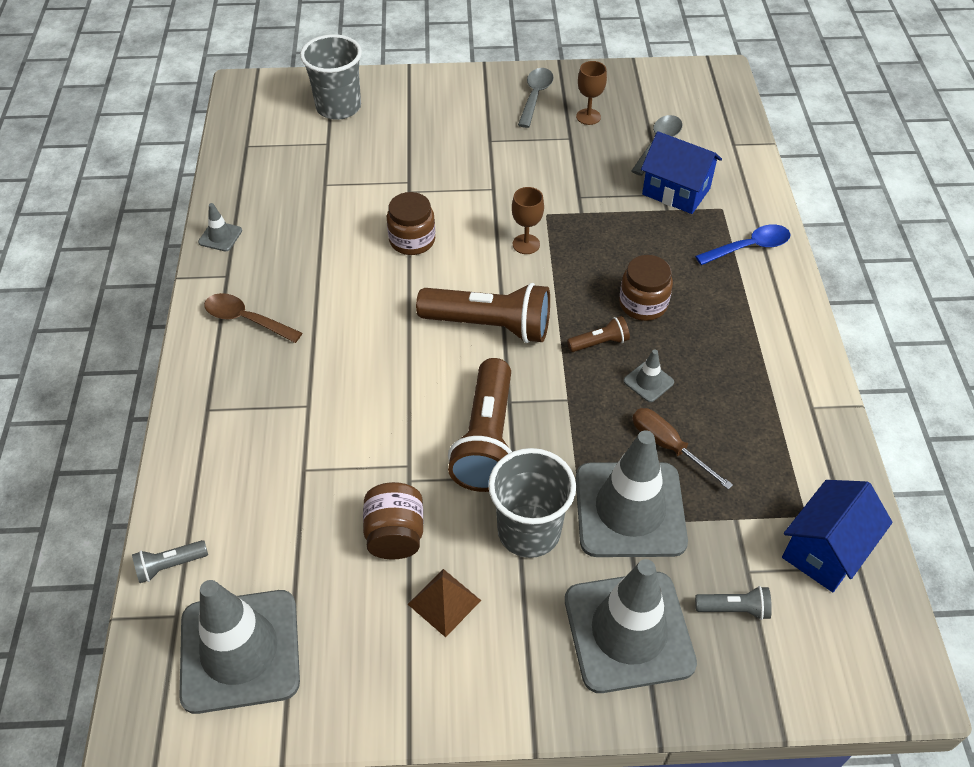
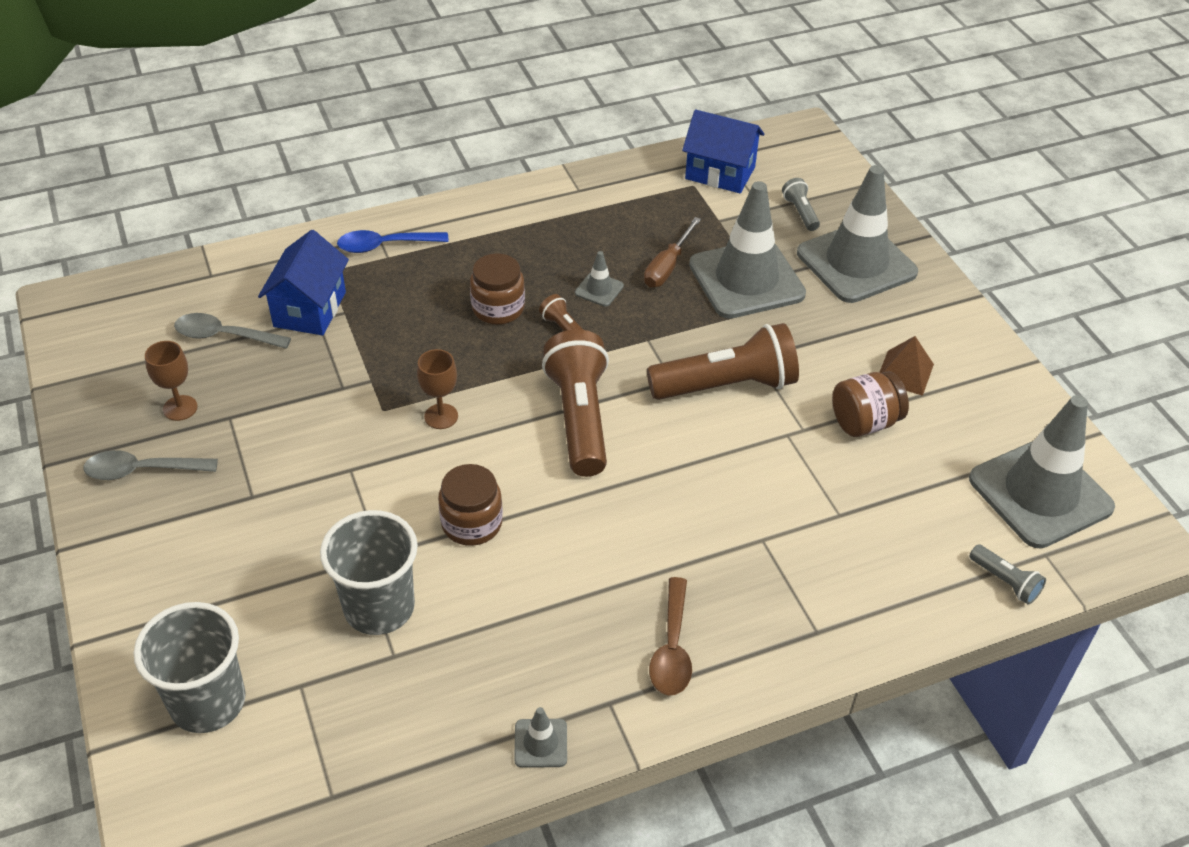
camera: 110 degrees left, 5 degrees down
(529, 531) = (805, 336): grey cup -> grey cup (379, 607)
(749, 247) = (385, 245): blue spoon -> blue spoon turned 60 degrees counterclockwise

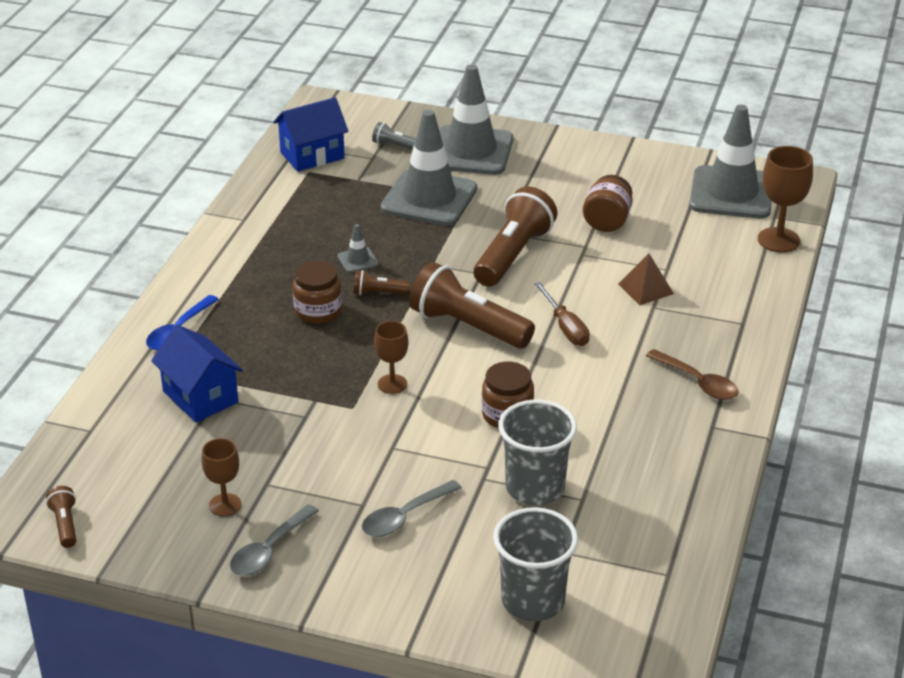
camera: 50 degrees left, 10 degrees down
(82, 332) = (65, 525): none -> brown flashlight
(224, 336) = (172, 451): grey spoon -> grey spoon (404, 517)
(540, 743) = (715, 468): grey traffic cone -> none
(667, 267) = (374, 222): brown screwdriver -> brown screwdriver (565, 327)
(905, 373) = (585, 185): brown pyramid -> brown pyramid (646, 289)
(1005, 581) = (778, 240): grey flashlight -> brown goblet

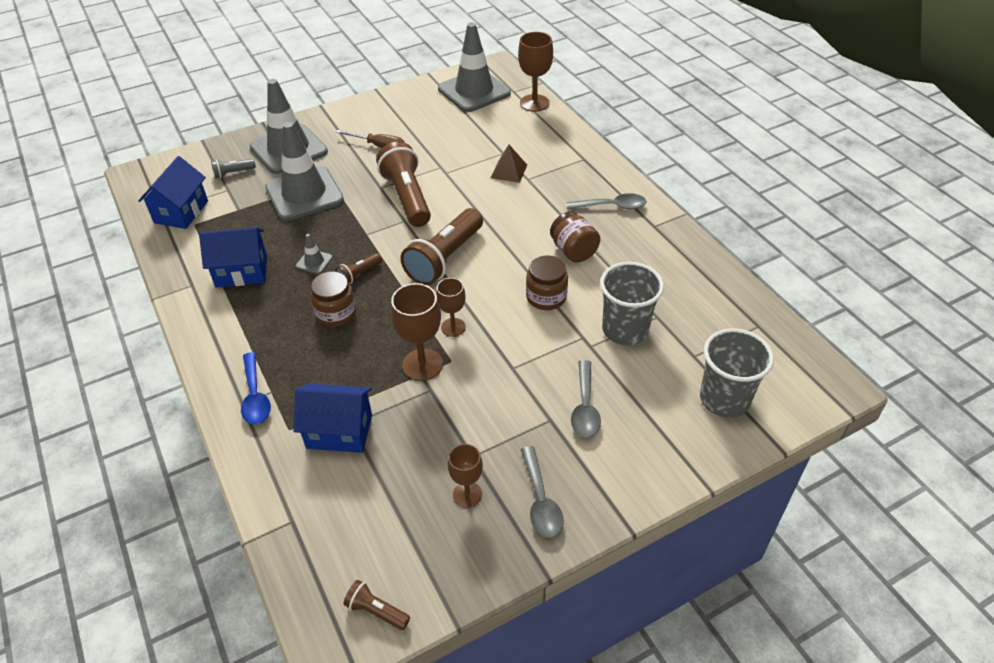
camera: 45 degrees left, 10 degrees up
(293, 232) = (241, 272): none -> blue house
(326, 394) = (422, 364): none -> brown goblet
(468, 326) = (445, 258): brown flashlight -> brown flashlight turned 45 degrees counterclockwise
(565, 327) = (500, 222): brown screwdriver -> brown screwdriver (379, 146)
(607, 221) = (431, 145): brown jar -> brown jar (573, 251)
(698, 382) = (612, 206): brown spoon -> grey spoon

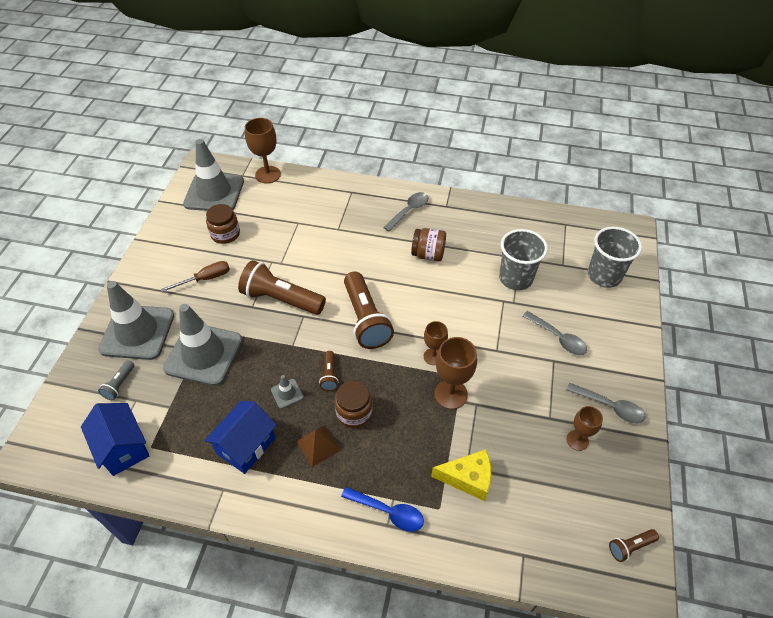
camera: 50 degrees left, 5 degrees up
(339, 431) = (468, 478): blue house -> yellow cheese
(509, 171) = (319, 232): brown pyramid -> brown pyramid (318, 445)
(546, 297) = (453, 294): brown jar -> brown jar (225, 234)

